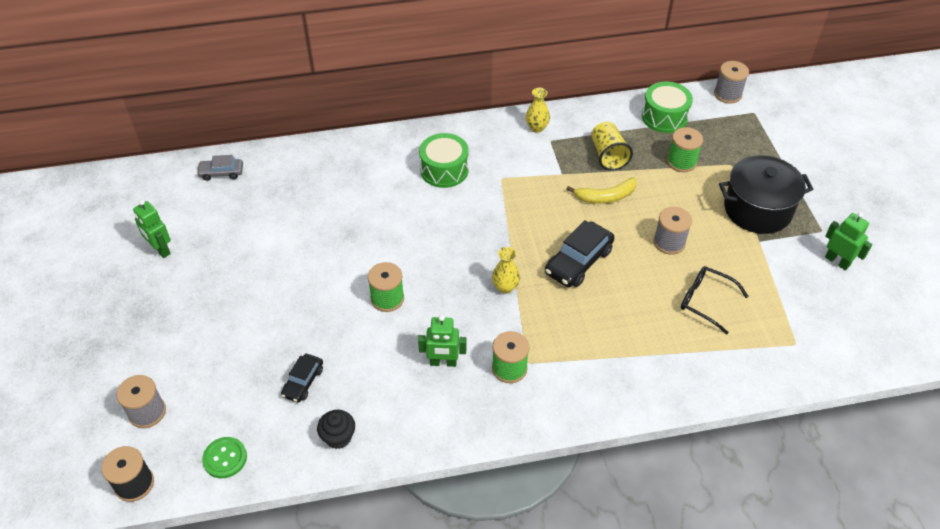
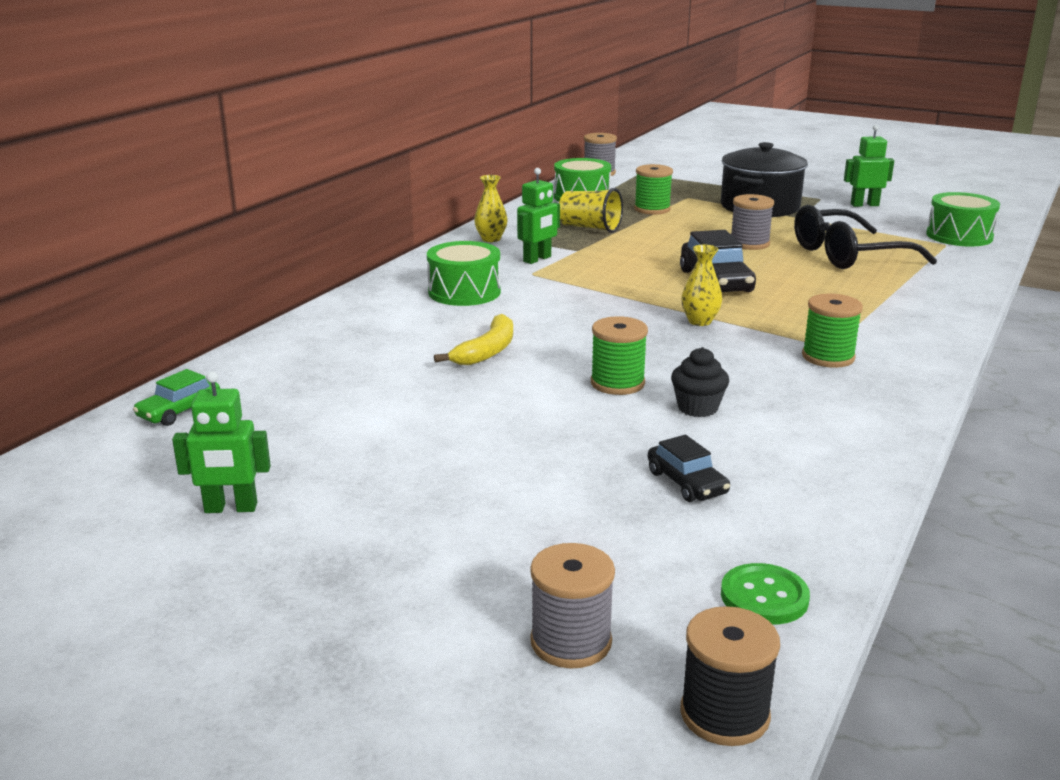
camera: 50 degrees left, 25 degrees down
(221, 173) = (179, 411): grey car -> green car
(338, 437) = (822, 491): black cupcake -> black cupcake (697, 408)
(443, 362) = (772, 387): green robot -> green robot (537, 259)
(605, 197) = (644, 245): yellow banana -> yellow banana (487, 351)
(705, 301) = (848, 255): black glasses -> black glasses, size x1.58
(826, 344) = (959, 236): none -> green drum

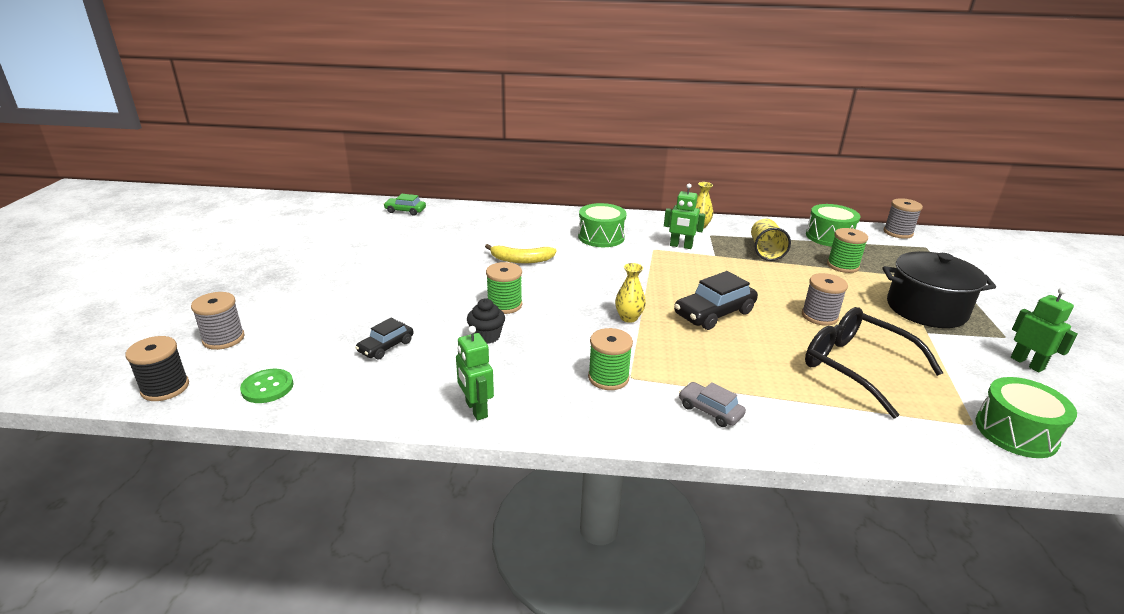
camera: 65 degrees right, 5 degrees up
(231, 508) = (322, 243): green robot -> green robot (476, 409)
(904, 325) = (710, 410): none -> grey car

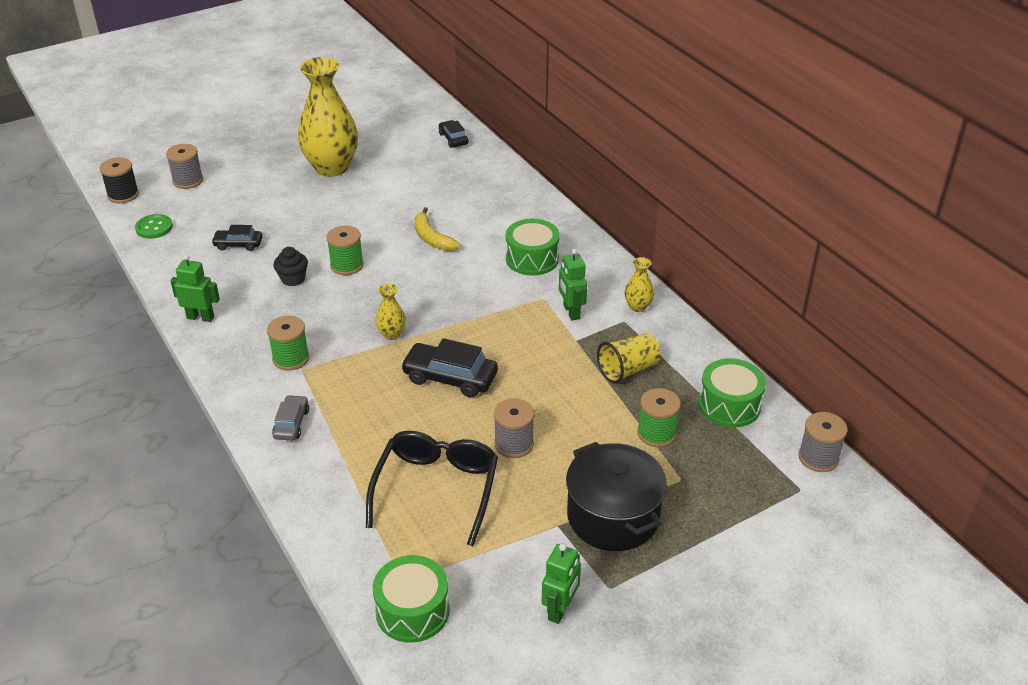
camera: 55 degrees right, 10 degrees up
(350, 264) = (331, 167): none -> yellow vase
(405, 211) = (453, 139): green car -> black car
(476, 409) = (200, 317): green robot -> green robot turned 75 degrees clockwise

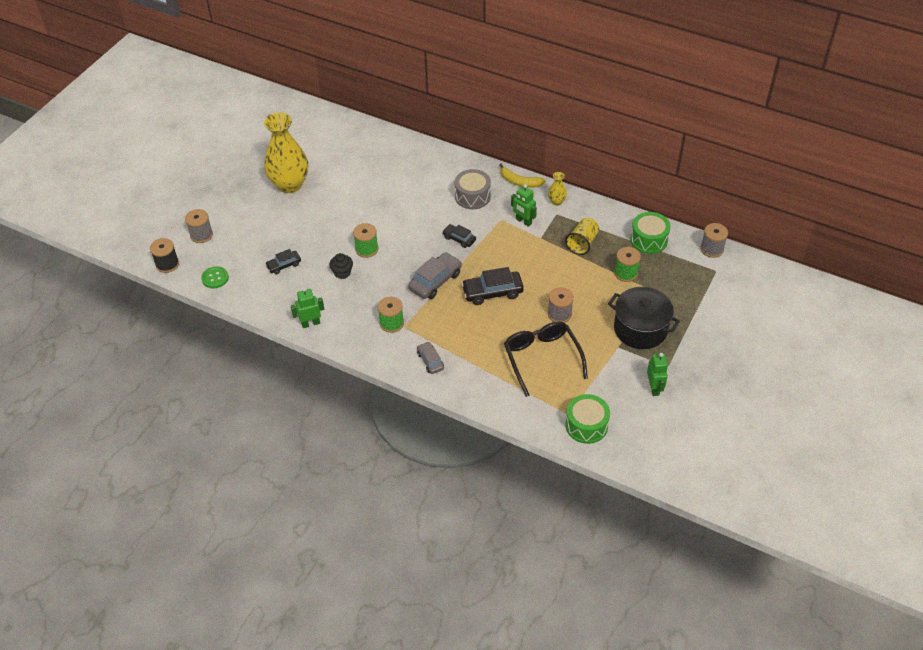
camera: 30 degrees left, 10 degrees up
(392, 334) = (435, 281): yellow vase -> grey car
(432, 238) = (401, 208): yellow banana -> yellow banana (519, 182)
(453, 139) = (349, 130): black car -> black car (459, 239)
(532, 259) = (472, 196): green drum -> grey drum

